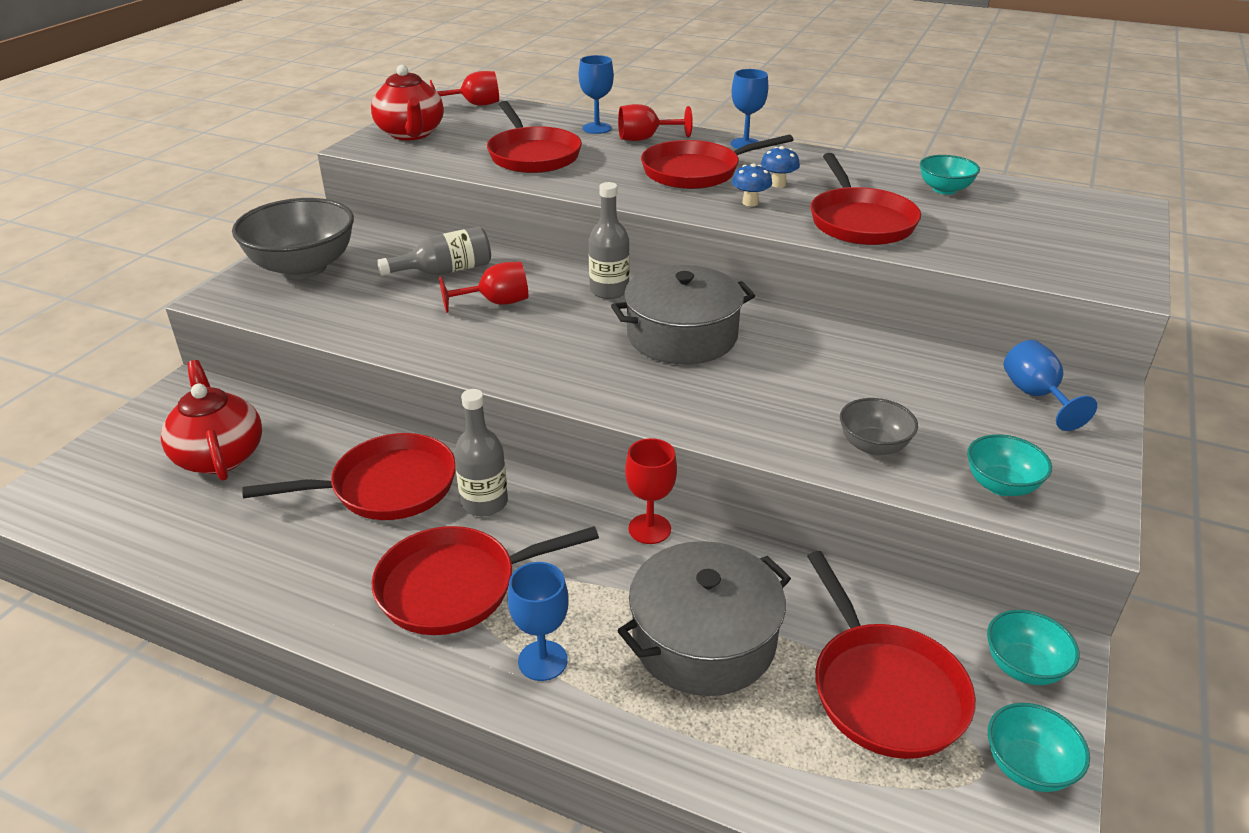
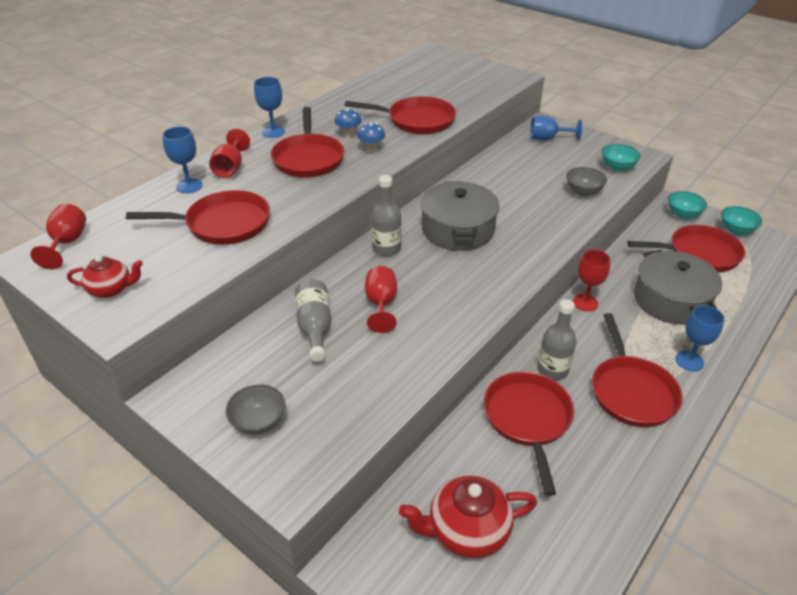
camera: 75 degrees left, 5 degrees up
(303, 268) = (258, 422): grey bowl -> grey bowl, size x0.50
(411, 134) = (111, 289): red teapot -> red teapot, size x0.61
(944, 189) = (387, 88): turquoise bowl -> none

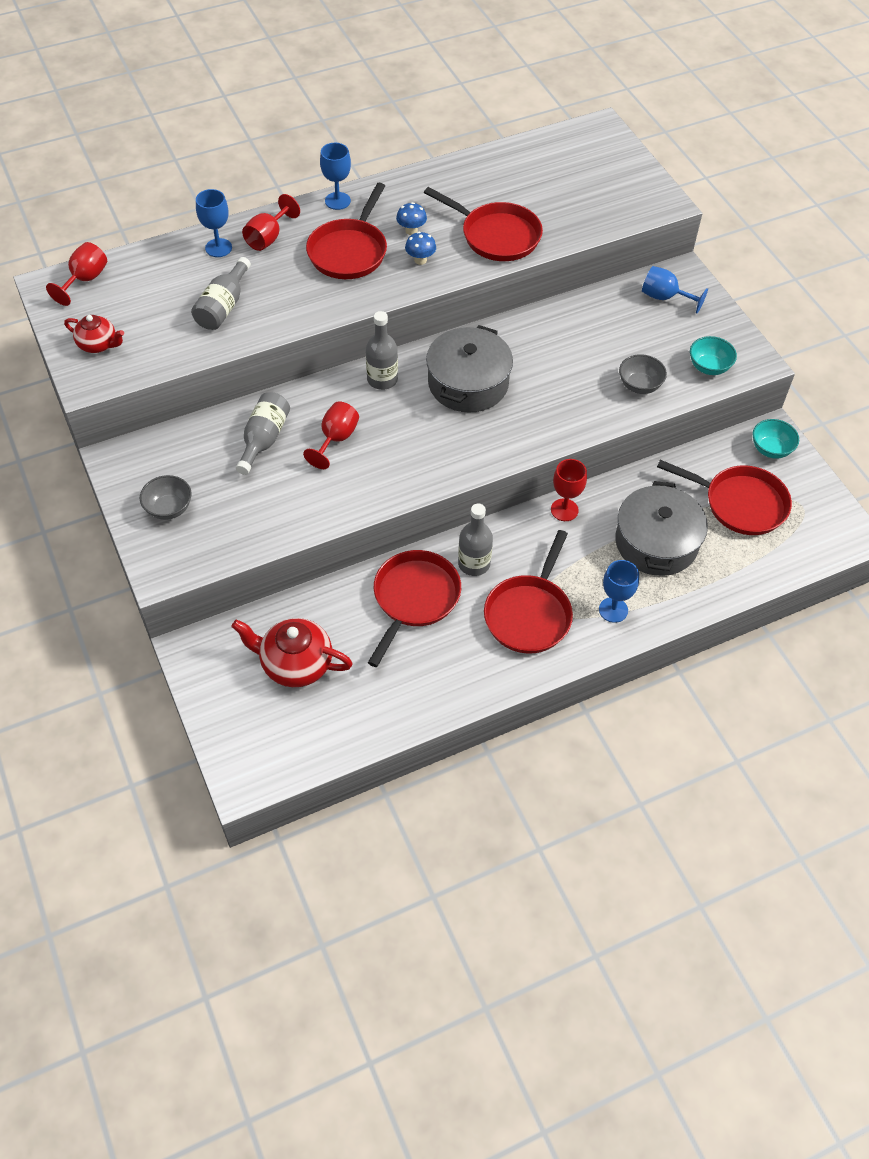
camera: 25 degrees right, 15 degrees up
(222, 224) = (223, 306): red pan -> grey bottle
(736, 230) = (813, 492): turquoise bowl -> none

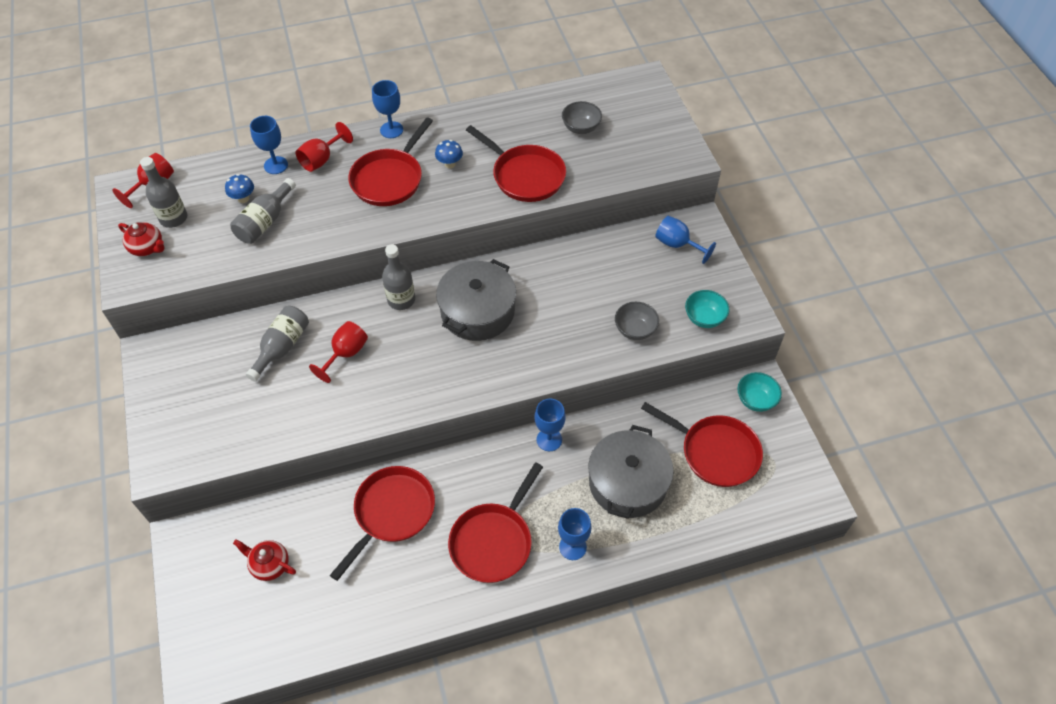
camera: 10 degrees right, 0 degrees up
(169, 508) = (182, 405): grey bowl -> grey bowl (581, 128)
(295, 664) = (270, 565): red teapot -> red teapot, size x0.61
(420, 260) = (451, 193): blue mushroom -> blue mushroom (243, 198)
(474, 564) = (454, 484): grey bottle -> grey bottle (173, 218)
(564, 510) = (549, 440): red goblet -> blue goblet

